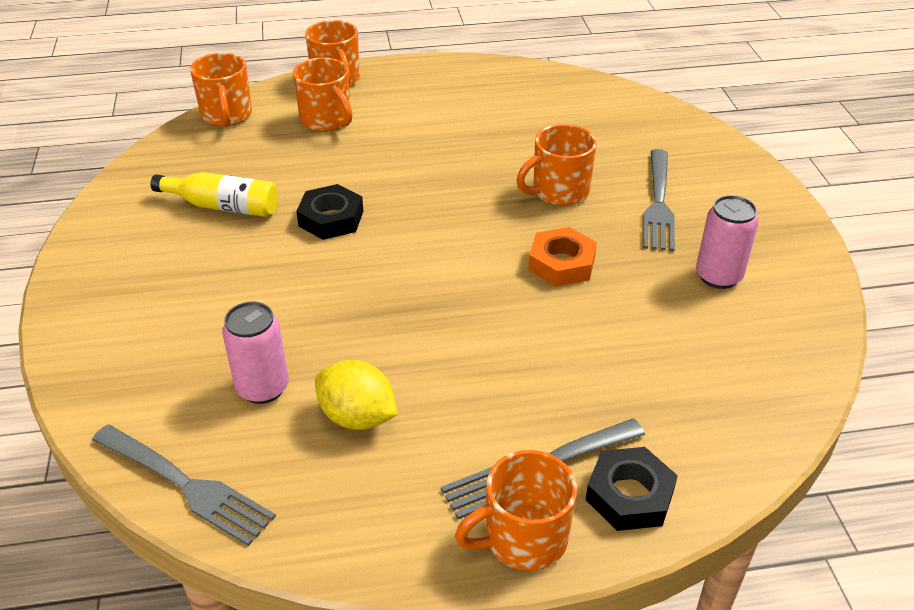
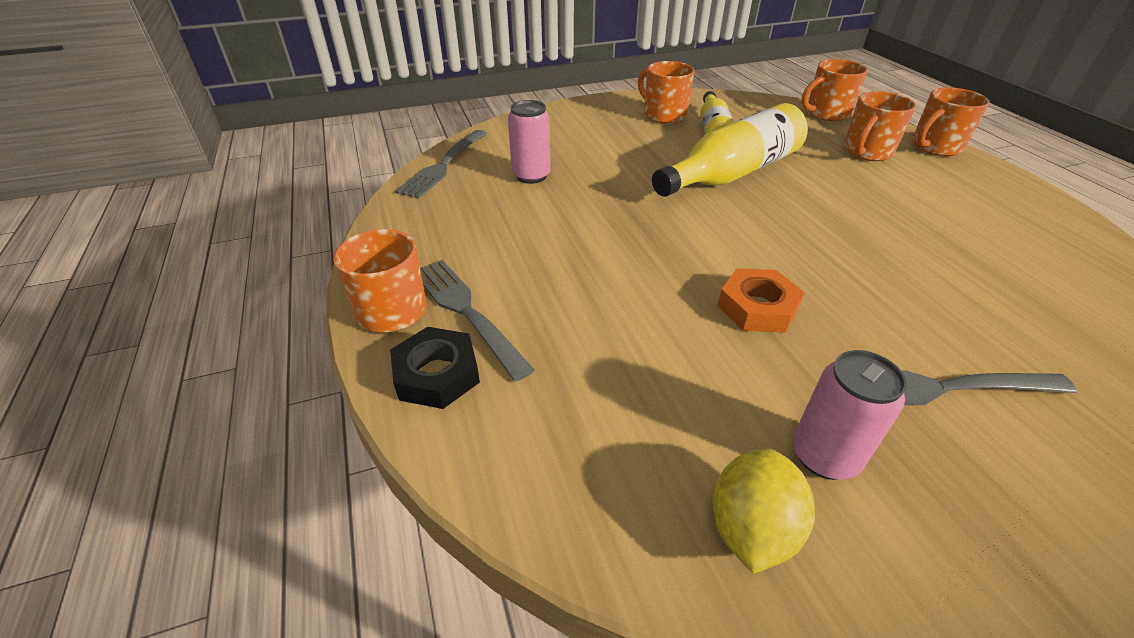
camera: 80 degrees right, 0 degrees up
(331, 219) = (731, 173): black nut -> yellow bottle
(357, 417) = (511, 216): yellow lemon -> yellow lemon (751, 528)
(558, 191) = (886, 297): orange mug -> orange mug (663, 115)

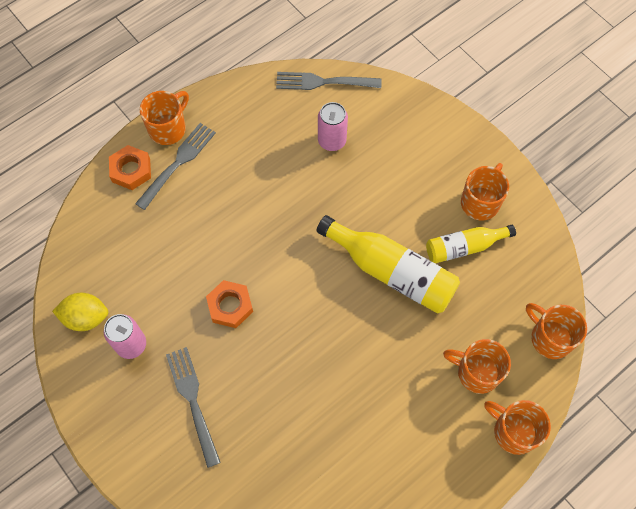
camera: 70 degrees right, 25 degrees up
(437, 374) = (131, 170): black nut -> orange nut

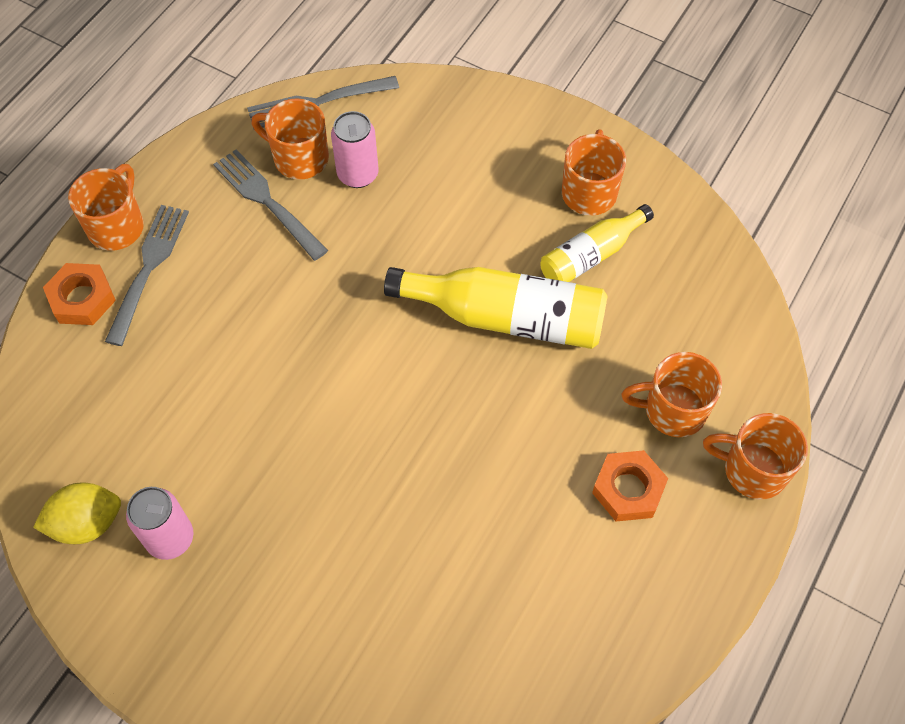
camera: 20 degrees left, 5 degrees down
(193, 402) = (293, 586): grey fork -> grey fork (268, 202)
(230, 306) = (297, 436): orange nut -> orange nut (628, 489)
(550, 338) = (750, 334): orange mug -> orange mug (299, 158)

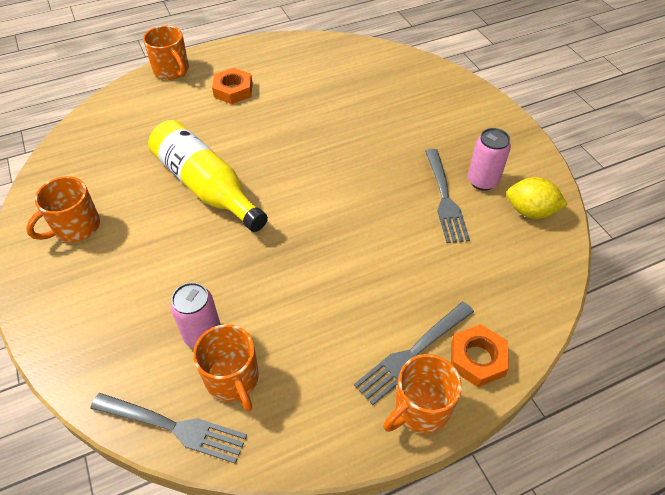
camera: 145 degrees left, 10 degrees down
(268, 202) = (286, 354): grey fork -> grey fork (444, 198)
(591, 255) = (122, 191): yellow bottle -> none
(673, 410) = (176, 105): orange mug -> none

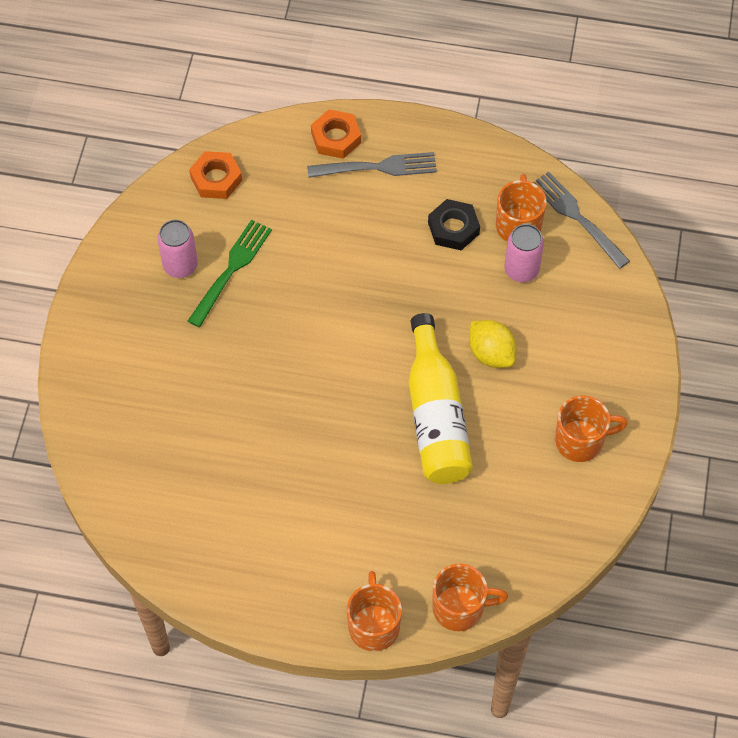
camera: 145 degrees left, 10 degrees up
(233, 90) = (324, 541): orange nut -> orange nut (216, 179)
(294, 337) = (453, 228): none -> black nut
(420, 409) = (404, 133): orange mug -> orange mug (460, 608)
(444, 198) = (231, 270): grey fork -> green fork
(530, 211) = (173, 214): yellow lemon -> yellow lemon (491, 354)

